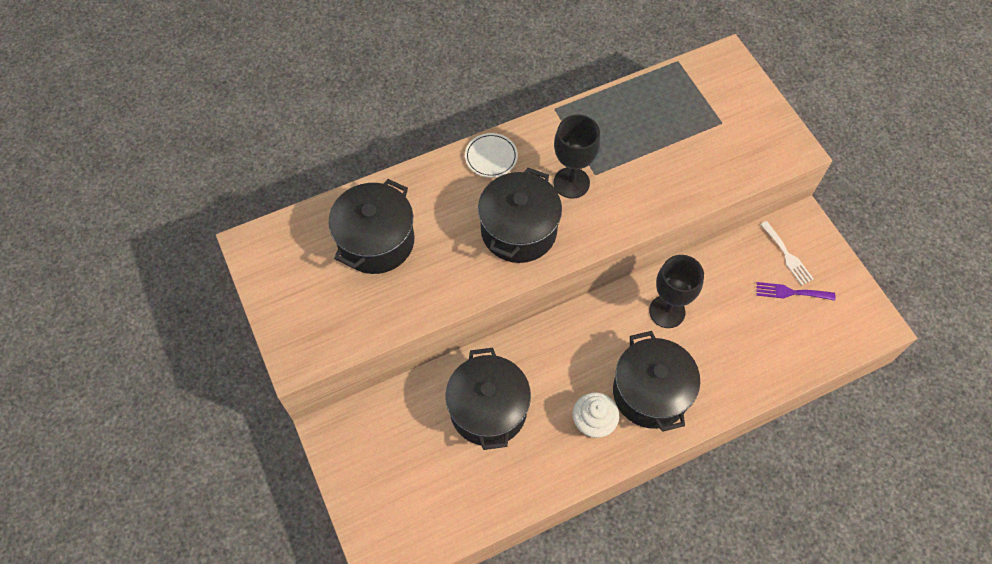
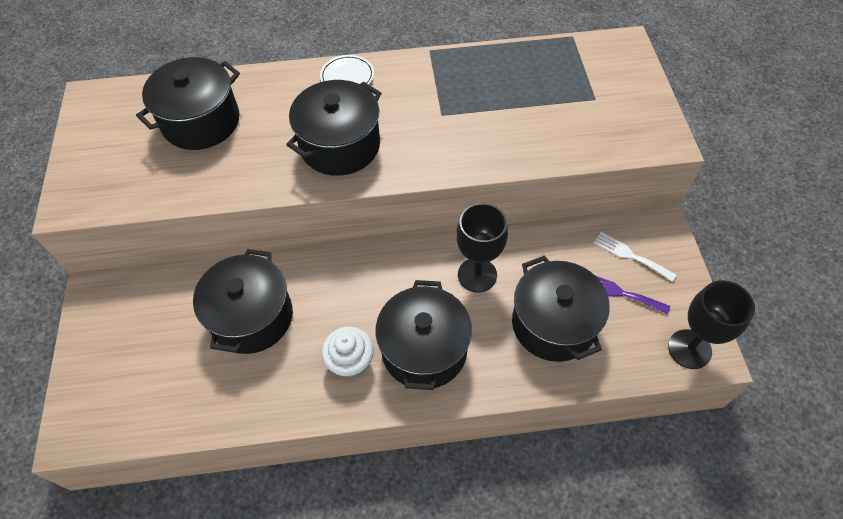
camera: 20 degrees right, 5 degrees down
(571, 183) = (414, 116): black goblet -> black goblet (689, 349)
(747, 337) = (553, 324): none -> black pot
(787, 255) = (630, 255): white fork -> white fork turned 135 degrees clockwise

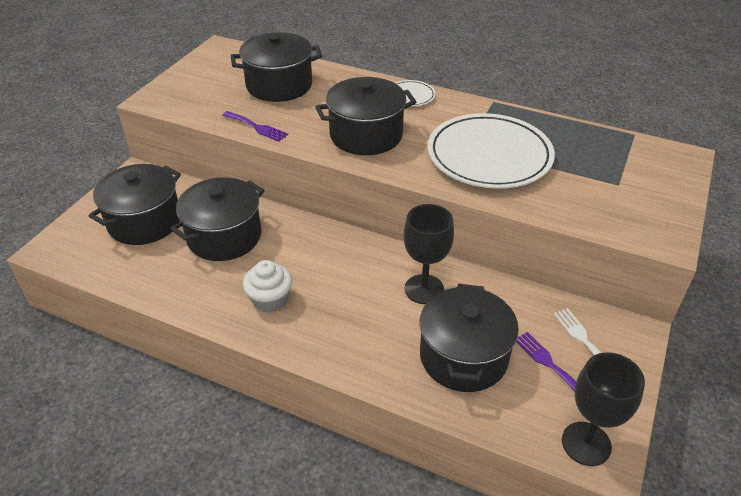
camera: 30 degrees right, 15 degrees down
(220, 187) = (257, 127): none -> purple fork
(424, 350) = (334, 320): black pot -> black pot (144, 221)
(470, 117) = (489, 156): none -> white plate

